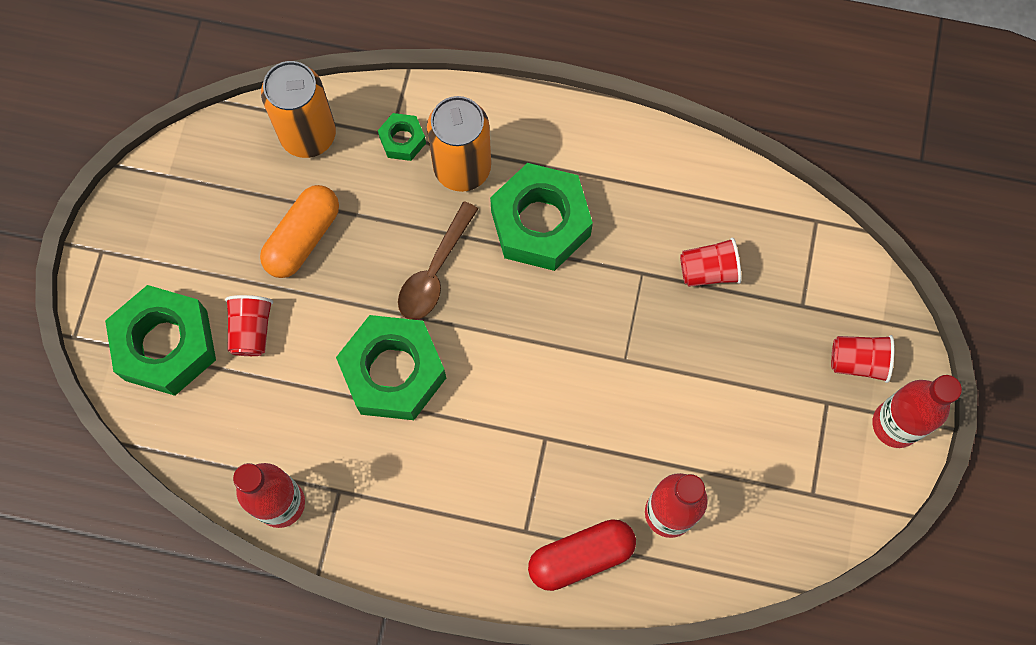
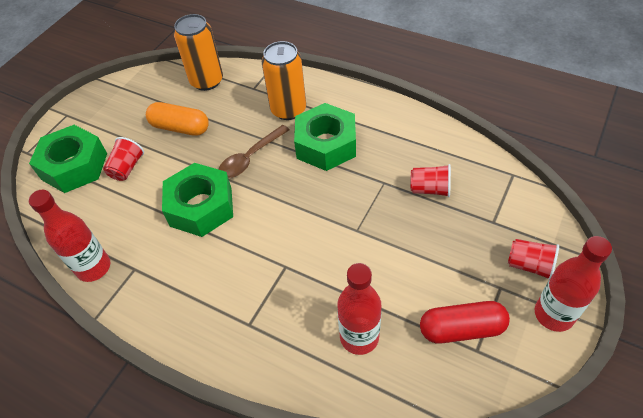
camera: 20 degrees right, 20 degrees down
(303, 238) = (180, 128): orange capsule -> orange capsule turned 60 degrees clockwise
(402, 140) = (259, 91): green nut -> none
(581, 557) = (283, 352): red capsule -> red capsule (461, 329)

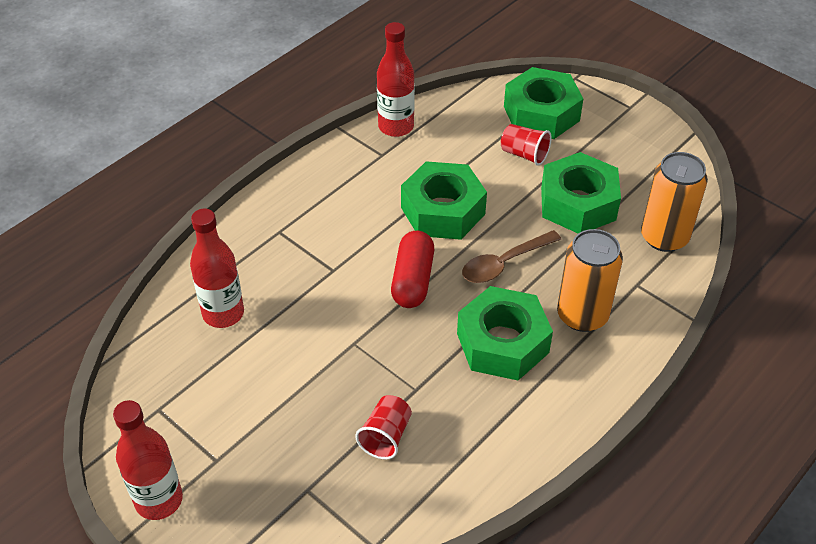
camera: 100 degrees right, 5 degrees down
(180, 128) = (578, 203): orange capsule -> green nut
(250, 157) = (504, 263): brown spoon -> brown spoon turned 90 degrees counterclockwise
(461, 329) = (187, 404): red capsule -> red capsule (412, 280)
(529, 265) = (230, 504): red cup -> none

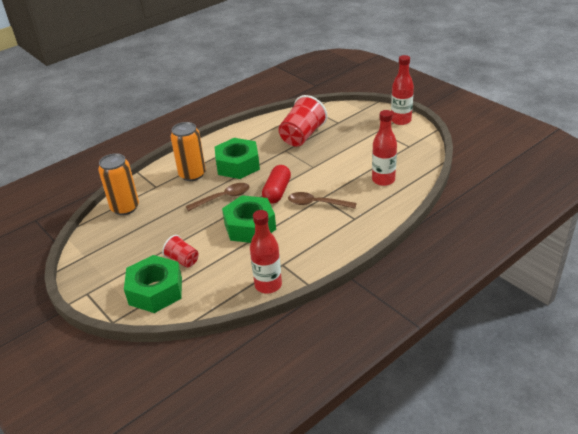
camera: 170 degrees left, 10 degrees down
(340, 257) = (317, 203): none -> brown spoon
(386, 436) = (302, 136): red cup -> red cup, size x1.84
(578, 203) = (164, 227): green nut -> none

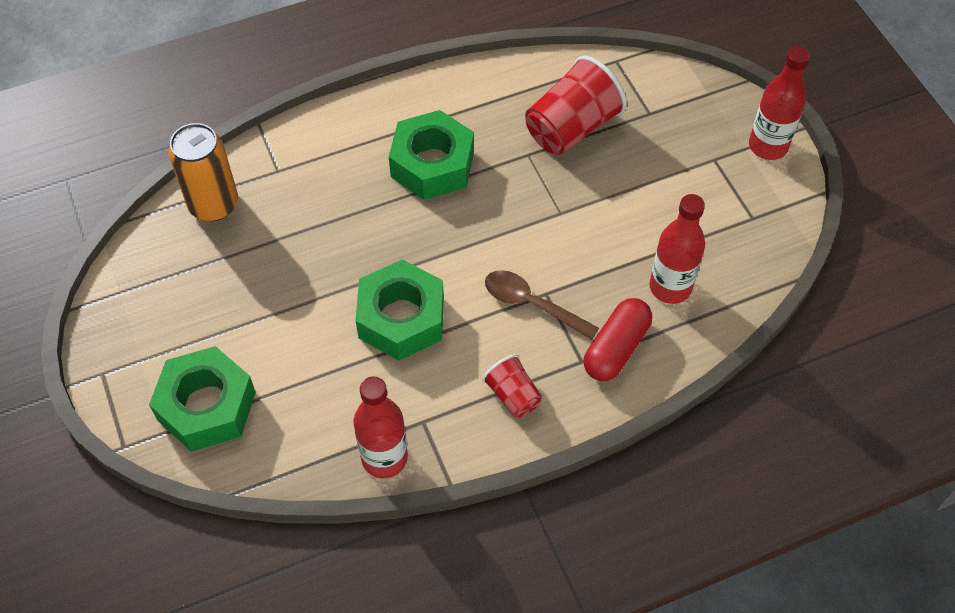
camera: 15 degrees right, 20 degrees up
(182, 260) = (269, 355): red cup -> red cup (512, 395)
(192, 174) = (348, 162): orange can -> none
(223, 198) = (380, 236): brown spoon -> none
(277, 192) = (476, 253): red capsule -> red capsule (616, 348)

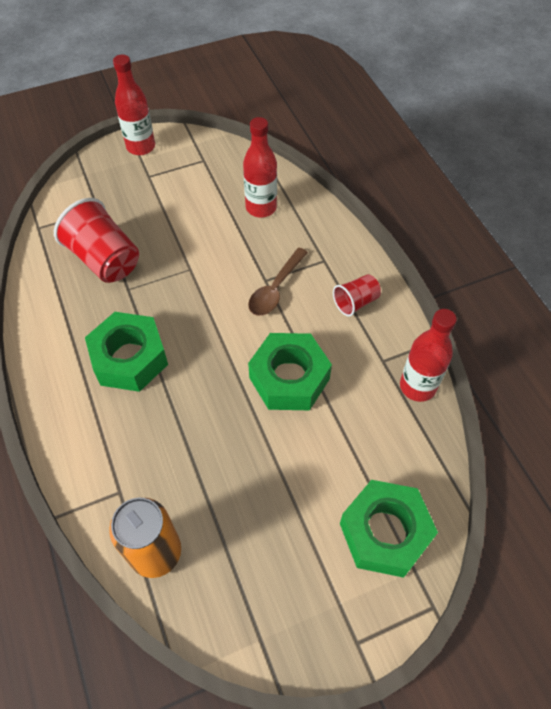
camera: 90 degrees left, 0 degrees up
(616, 348) = (313, 240): red capsule -> none

